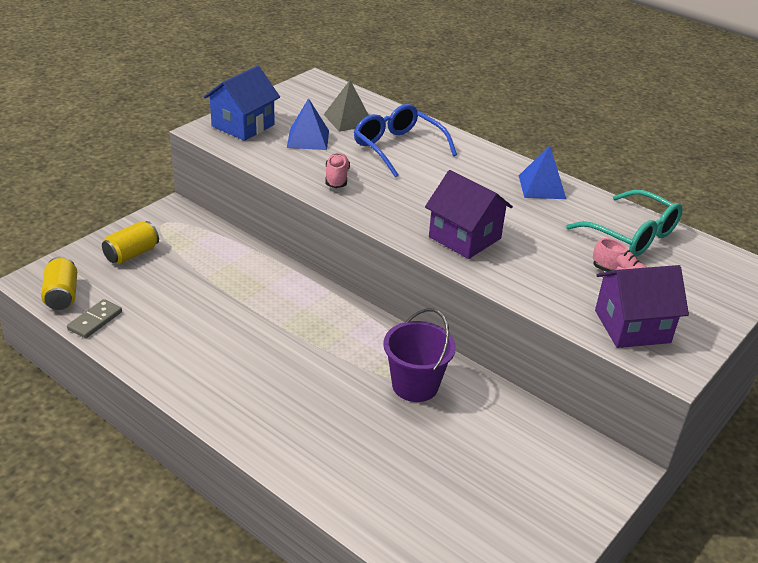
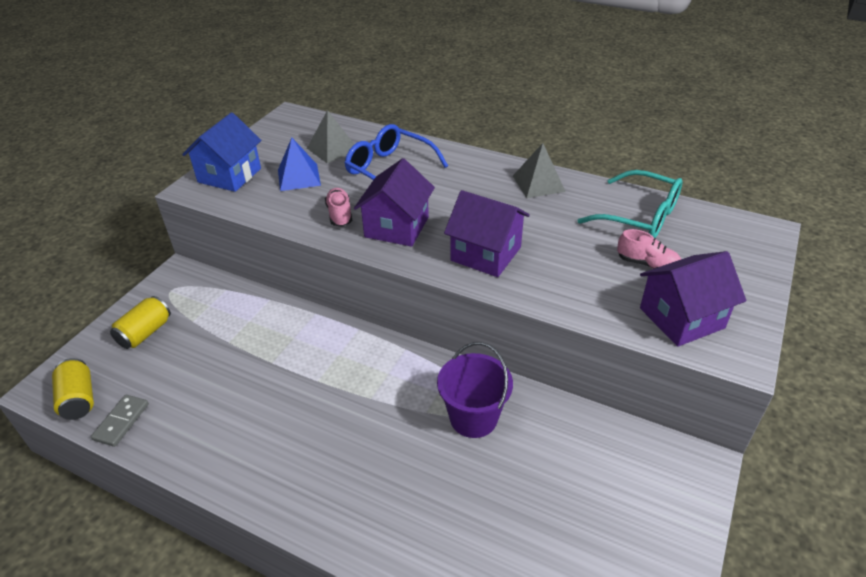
camera: 10 degrees left, 5 degrees up
(387, 199) = (397, 227): none -> purple house
(542, 187) = (538, 183): blue pyramid -> grey pyramid

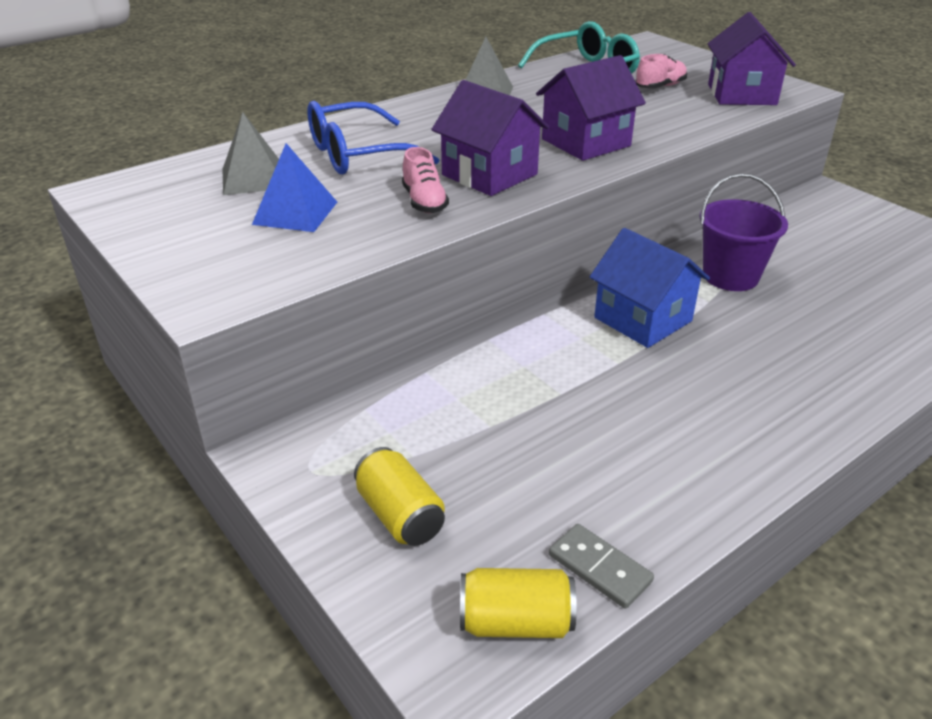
camera: 65 degrees left, 5 degrees down
(229, 175) = (213, 264): blue house -> blue house (643, 319)
(340, 215) = (424, 202): pink shoe -> pink shoe turned 120 degrees counterclockwise

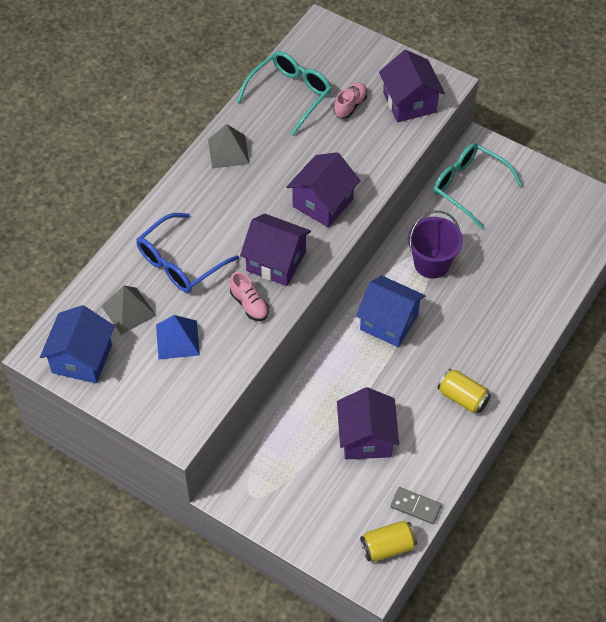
camera: 20 degrees left, 20 degrees up
(149, 204) = (82, 358): none -> blue house
(400, 515) = (311, 508): yellow can -> yellow can (462, 398)
(547, 442) = (366, 438): none -> purple house
(805, 221) = (468, 187): none -> turquoise glasses

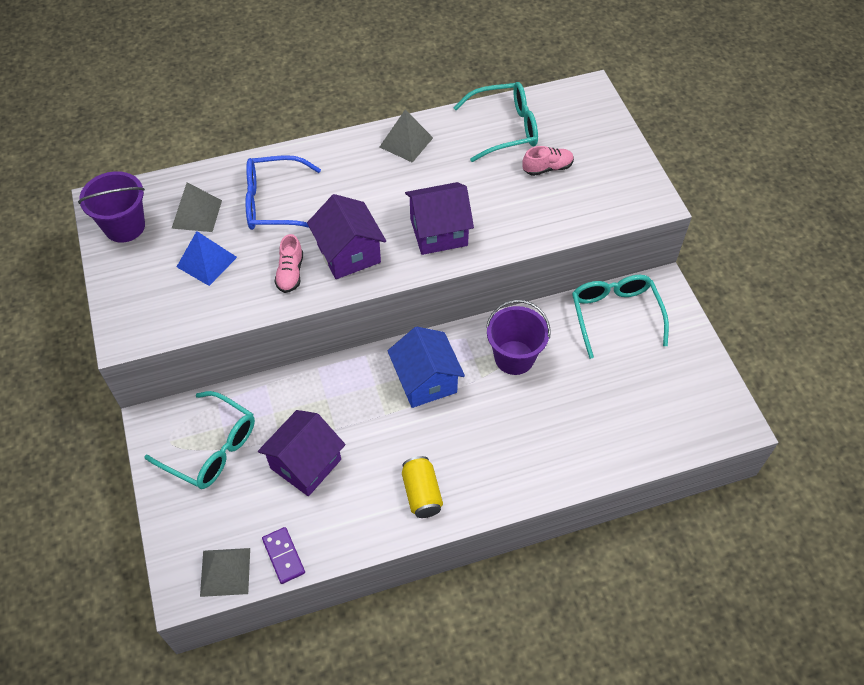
camera: 40 degrees right, 0 degrees up
(82, 358) = (124, 226): blue house -> purple bucket
(290, 478) = (212, 449): none -> turquoise glasses
(388, 547) = (225, 572): yellow can -> grey pyramid
(409, 102) = (604, 197): purple house -> none
(415, 506) = (284, 556): grey domino -> purple domino

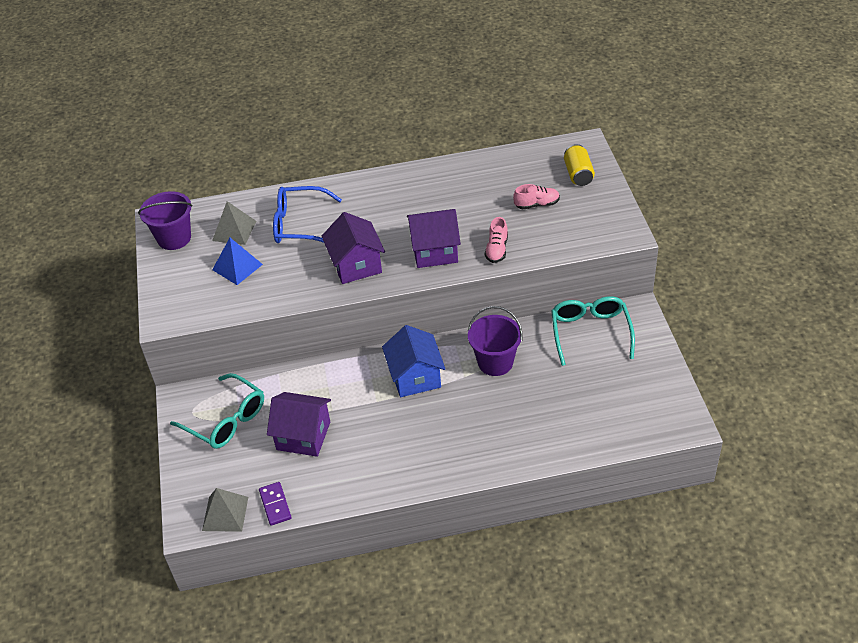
camera: 10 degrees right, 10 degrees down
(290, 273) = (305, 278): pink shoe -> pink shoe (497, 250)
(305, 464) = (303, 436): purple house -> purple house turned 60 degrees clockwise
(406, 142) = (417, 181): grey pyramid -> none
(421, 493) = (399, 464): yellow can -> yellow can (578, 174)
(505, 128) = (505, 172): turquoise glasses -> none

